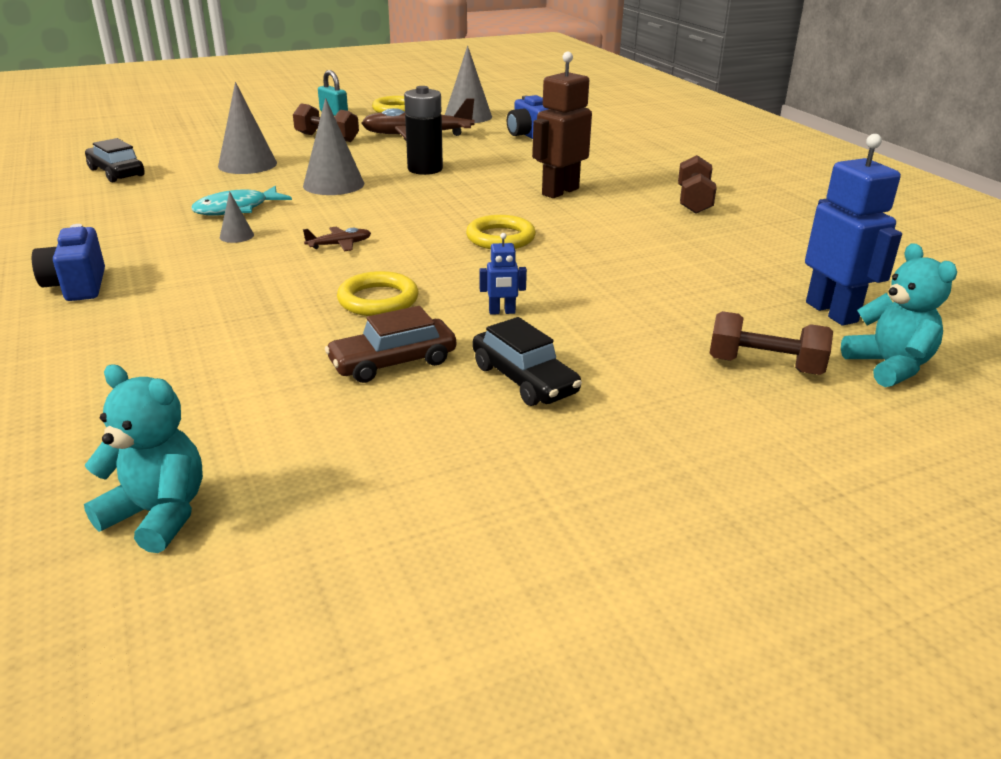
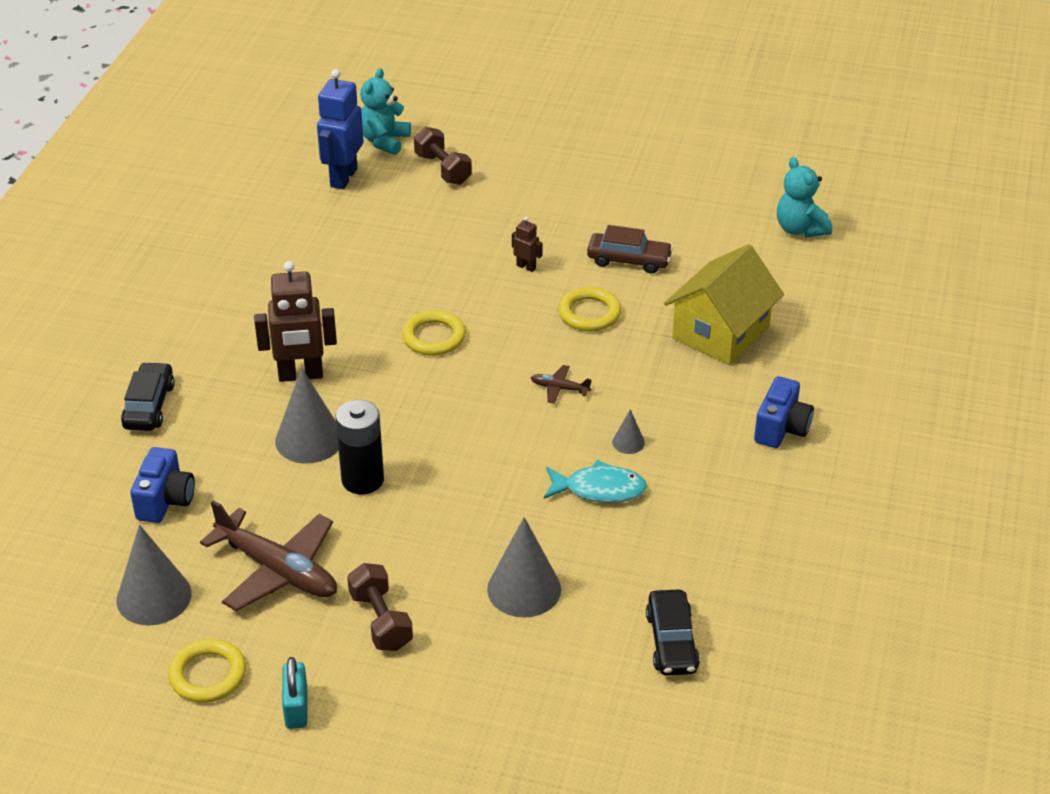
camera: 140 degrees left, 10 degrees up
(204, 335) = (721, 332): none -> yellow house
(333, 184) = (477, 494): grey cone -> grey cone (309, 439)
(502, 312) = (526, 267): blue robot -> brown robot
(524, 379) = (573, 218): black car -> black car (149, 406)
(694, 201) = (222, 307): brown dumbbell -> none

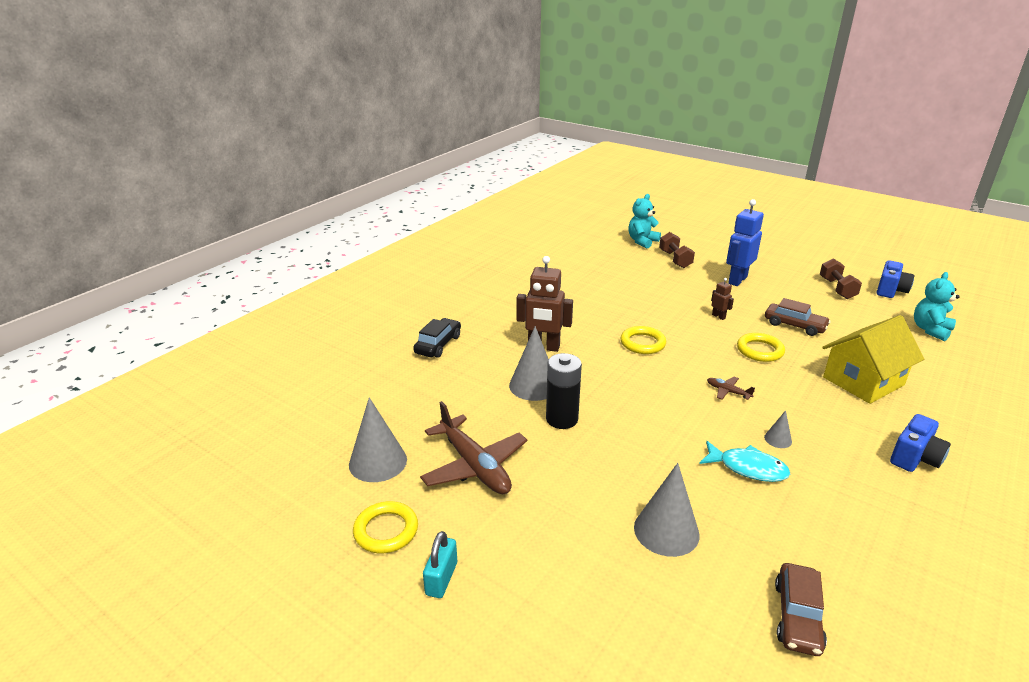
camera: 20 degrees right, 10 degrees down
(165, 500) = (419, 401): blue camera -> blue camera (890, 290)
(343, 177) = (611, 254): blue robot -> blue robot (737, 280)
(381, 621) = (538, 525): brown dumbbell -> brown dumbbell (837, 288)
(671, 642) = (797, 616): black car -> brown car
(800, 229) = (930, 330): turquoise teddy bear -> turquoise teddy bear turned 45 degrees clockwise

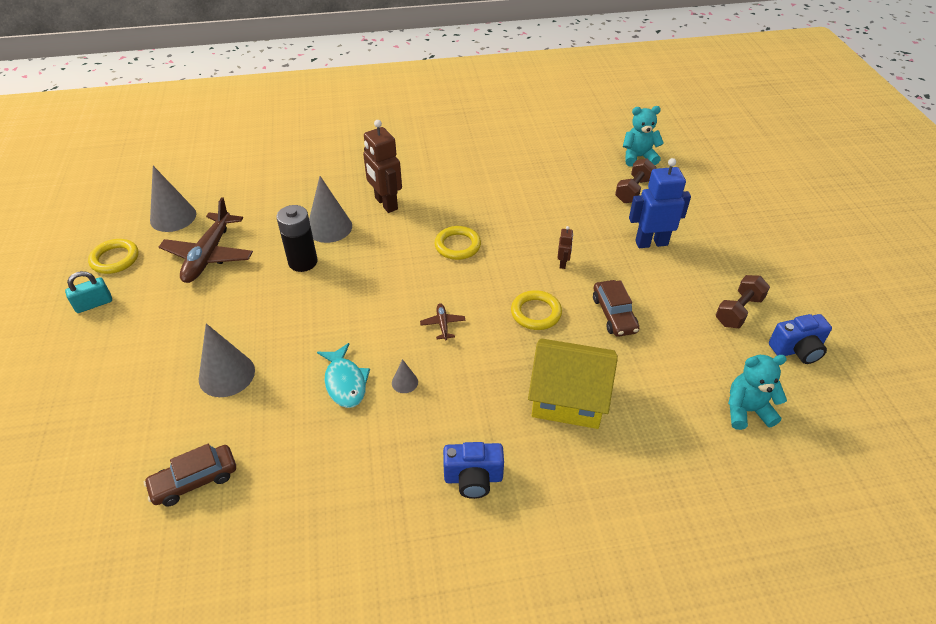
camera: 45 degrees right, 15 degrees up
(438, 344) = (327, 160): black car -> none

